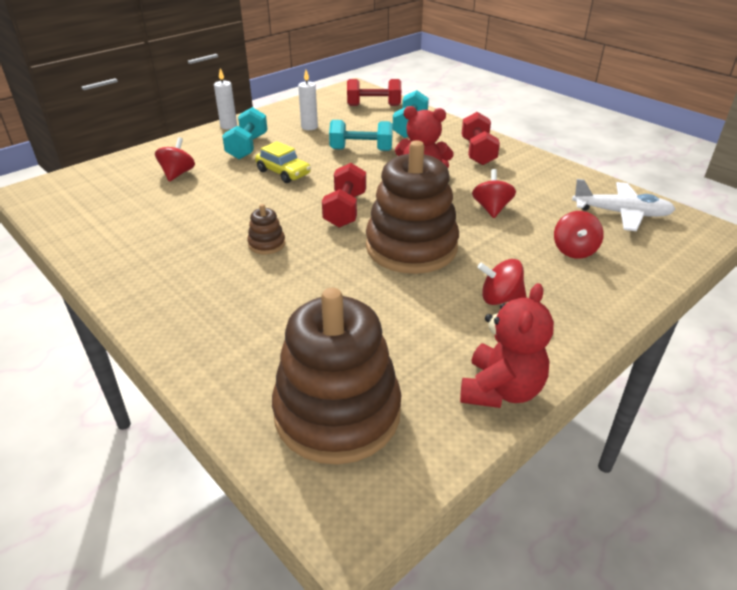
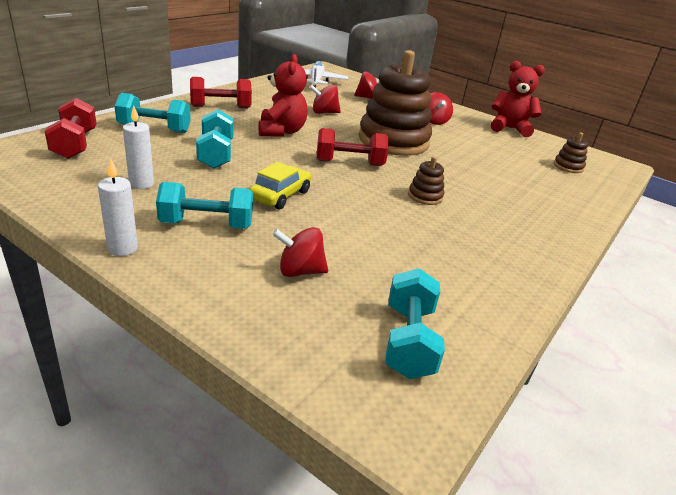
camera: 105 degrees left, 5 degrees down
(86, 202) = (408, 341): none -> turquoise dumbbell
(337, 413) = (568, 166): brown stacking toy -> brown stacking toy, size x0.41

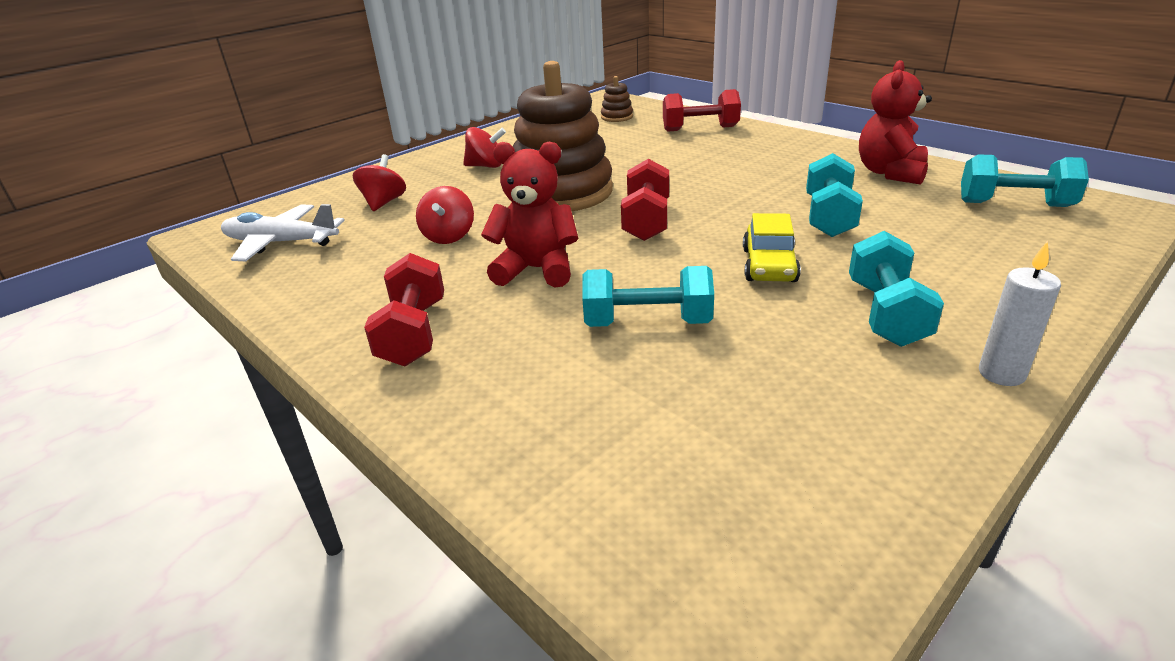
camera: 75 degrees left, 0 degrees up
(75, 144) = (646, 504): red dumbbell -> red dumbbell (700, 129)
(141, 184) = (794, 385): white candle -> none
(154, 129) = (540, 402): turquoise dumbbell -> turquoise dumbbell (829, 217)
(280, 195) = (769, 265): yellow car -> yellow car turned 120 degrees counterclockwise
(300, 271) = (946, 251): red spinning top -> none
(425, 196) = (724, 183): brown stacking toy -> none
(509, 128) = (510, 130): red teddy bear -> red teddy bear (890, 173)

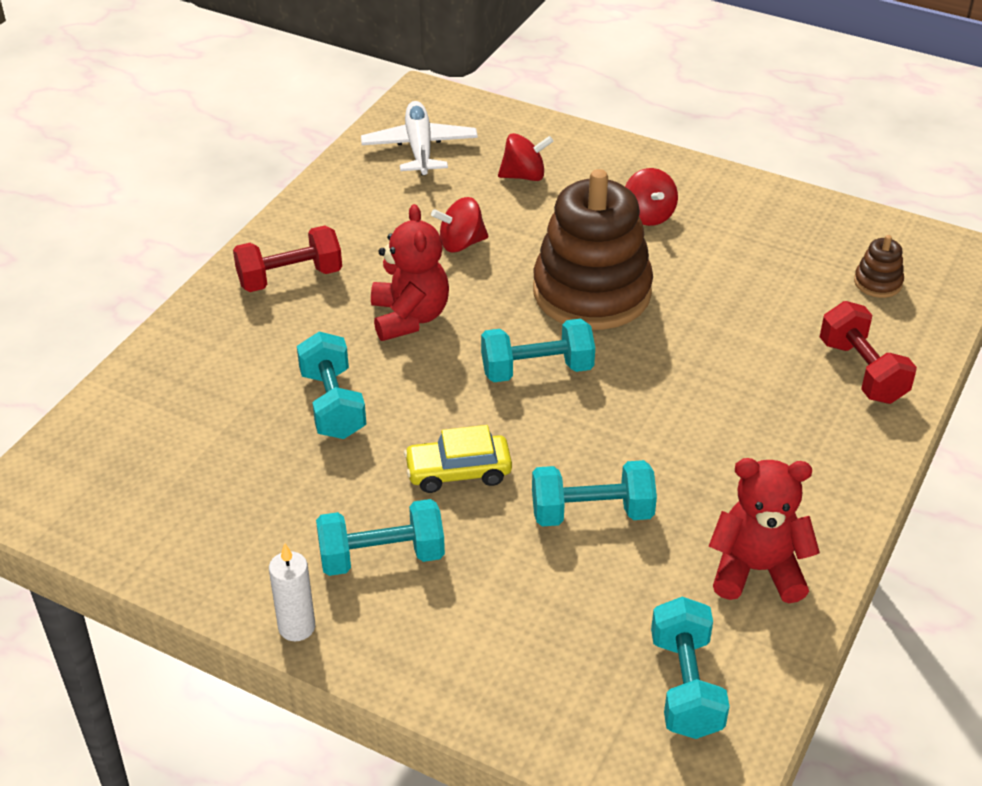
camera: 70 degrees right, 10 degrees up
(646, 221) = (537, 370): red dumbbell -> turquoise dumbbell

